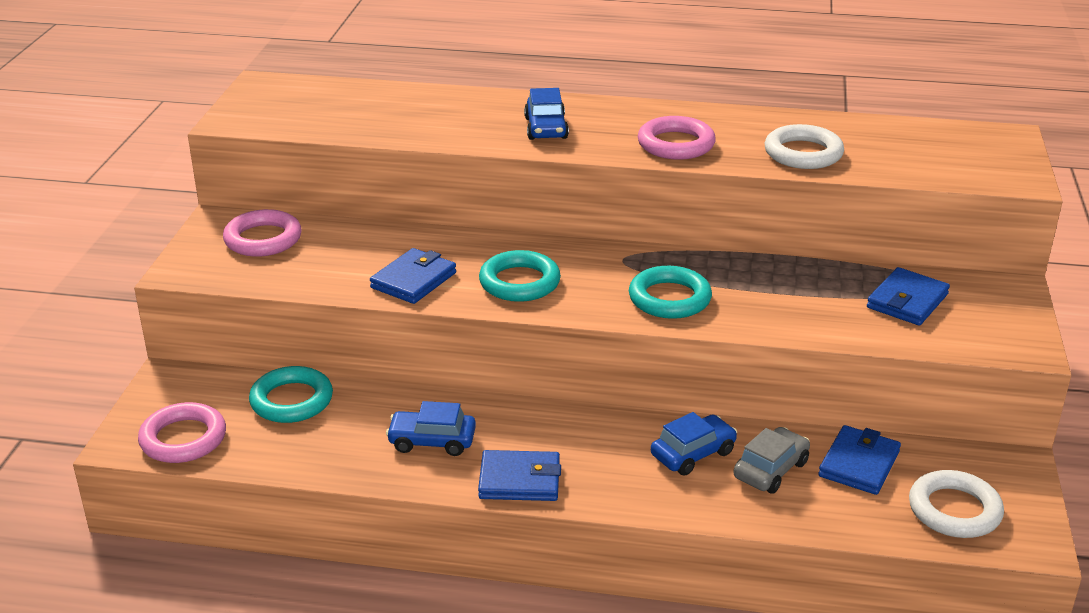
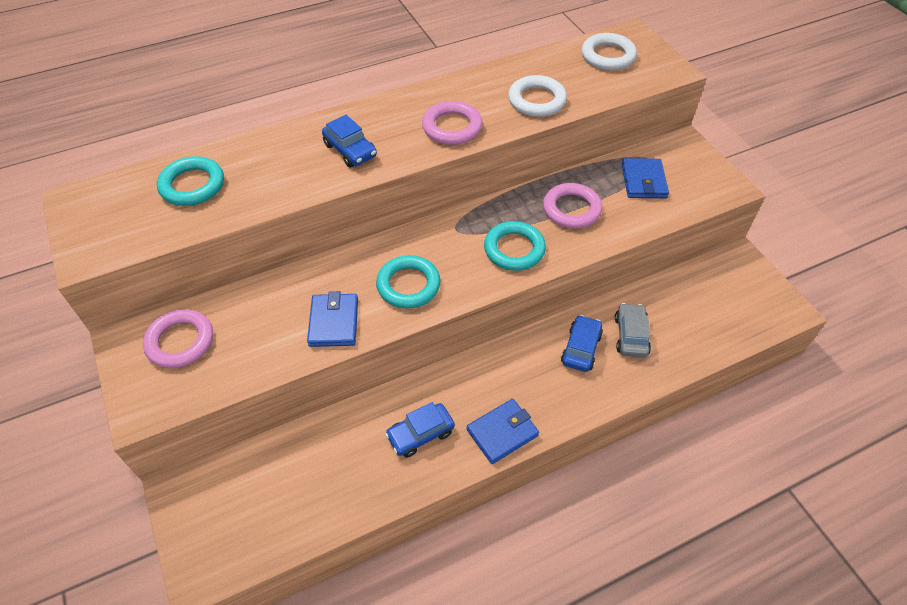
camera: 35 degrees left, 20 degrees up
(183, 439) = (242, 542): pink ring -> pink ring (571, 209)
(291, 400) = (293, 457): turquoise ring -> turquoise ring (192, 185)
(859, 464) = (670, 303): blue wallet -> none
(954, 510) = (739, 309): white ring -> white ring (608, 56)

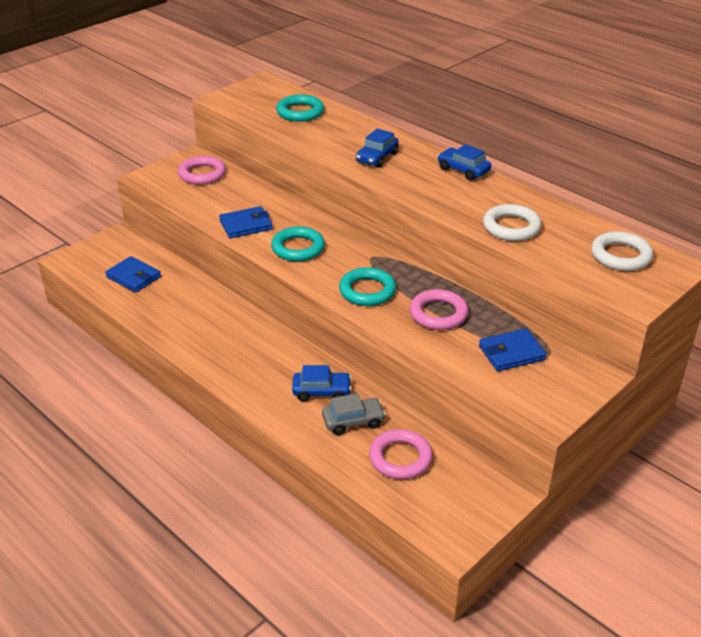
camera: 70 degrees right, 15 degrees down
(420, 434) = (199, 322): blue car -> blue car (463, 170)
(452, 127) = (439, 193): pink ring -> pink ring (400, 458)
(502, 432) = (216, 362): blue wallet -> blue wallet (134, 277)

